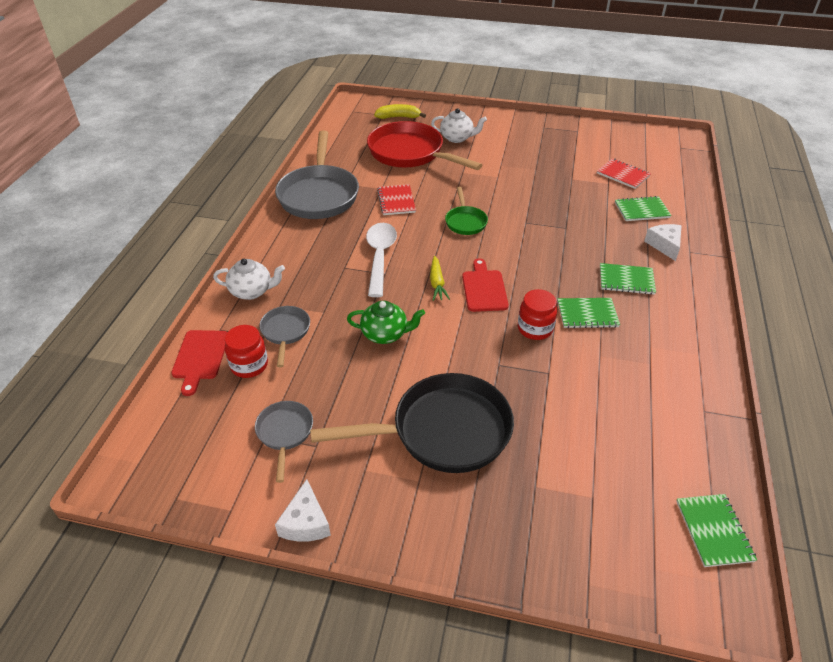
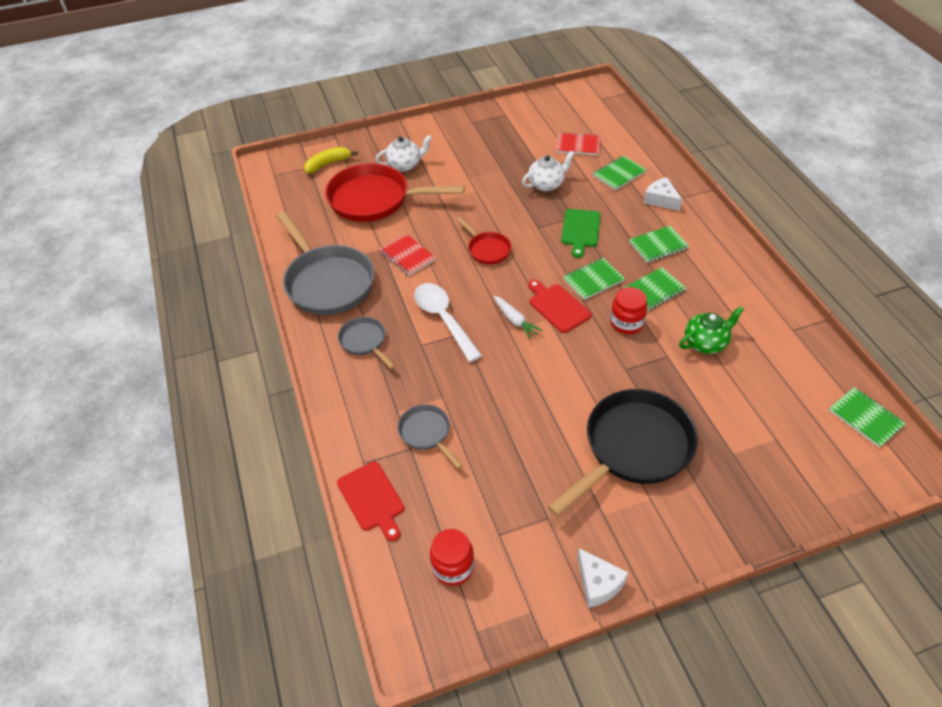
camera: 30 degrees left, 5 degrees up
(249, 365) = (424, 481): red jar -> red jar (453, 567)
(252, 291) = (358, 411): white teapot -> white teapot (546, 184)
(285, 433) = (513, 522): grey pan -> grey pan (364, 342)
(385, 334) = (514, 390): green teapot -> green teapot (706, 343)
(437, 283) = (515, 320): yellow carrot -> white carrot
(465, 222) = (487, 249): green pan -> red pan
(537, 282) = (593, 280): none -> green notebook
(562, 239) = (580, 230): none -> green cutting board

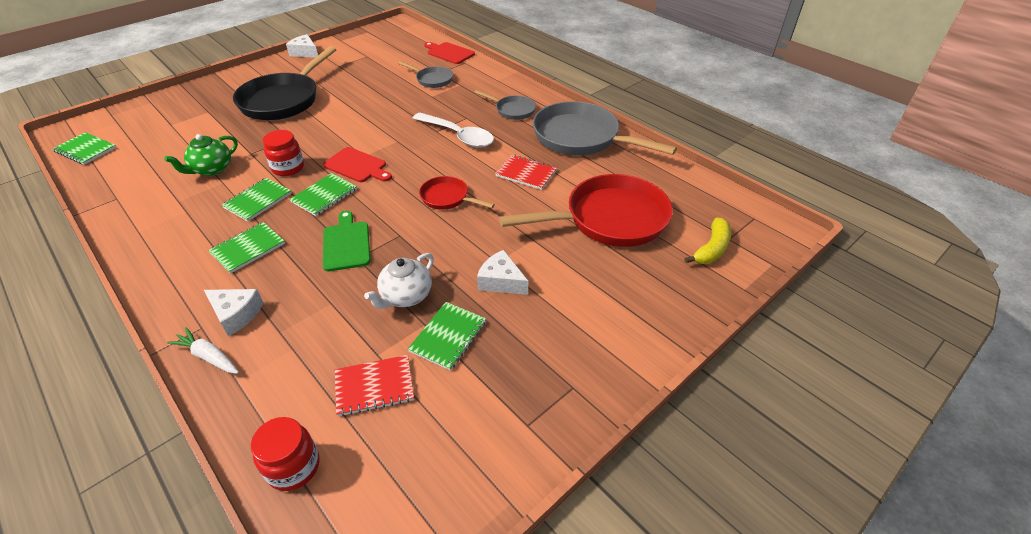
camera: 155 degrees right, 5 degrees down
(405, 165) = (614, 274): white teapot -> none
(453, 567) = (388, 43): red jar -> red jar (293, 467)
(480, 178) = (501, 281): none -> white cheese
(515, 320) = (394, 148): white carrot -> white carrot (208, 357)
(619, 174) = (299, 344): green notebook -> green notebook (448, 336)

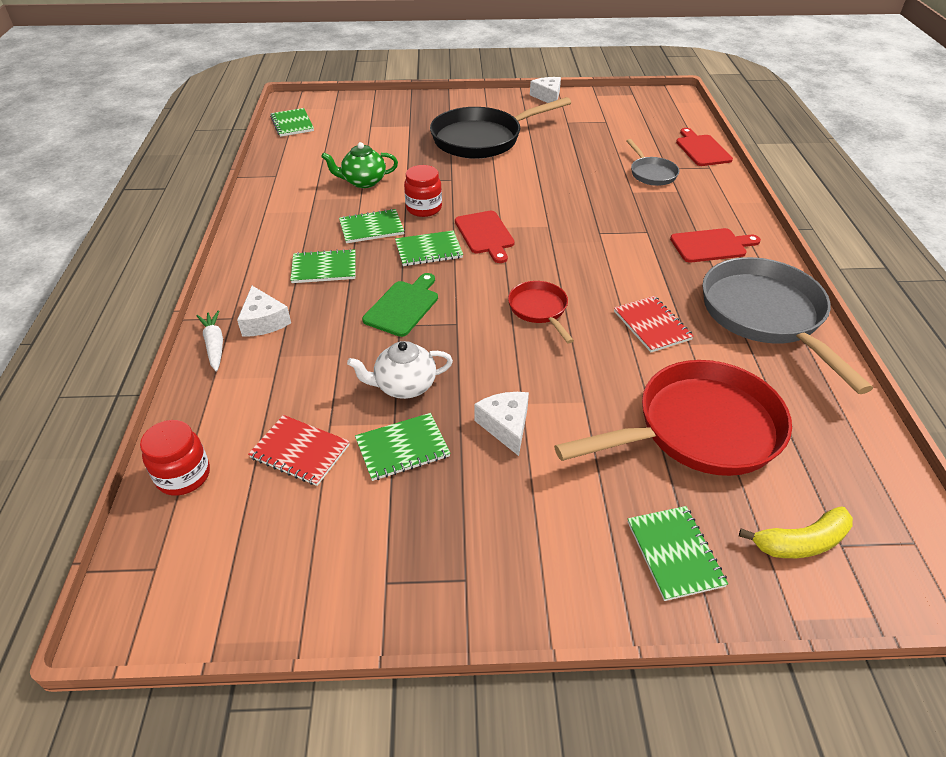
camera: 40 degrees right, 0 degrees up
(458, 136) = (617, 248): white spoon -> none
(513, 110) = (711, 246): grey pan -> red cutting board
(609, 219) = (699, 429): red pan -> red pan turned 45 degrees counterclockwise
(664, 293) = (675, 553): none -> green notebook

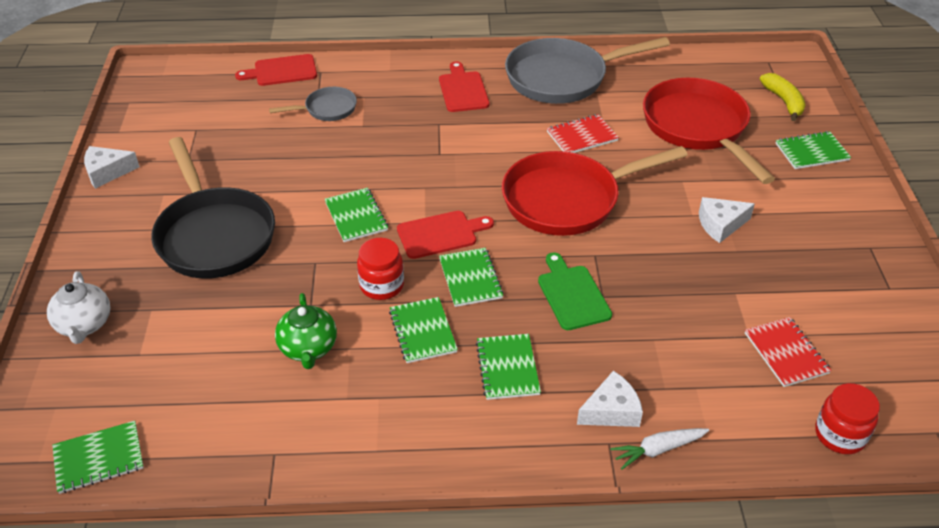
camera: 90 degrees left, 0 degrees up
(300, 451) = (786, 353): red notebook -> red notebook turned 45 degrees counterclockwise
(402, 448) = (762, 285): green notebook -> green notebook (356, 216)
(403, 306) = (572, 294): green cutting board -> green cutting board turned 45 degrees clockwise
(404, 386) = (688, 288): white teapot -> white teapot (84, 325)
(539, 310) = (567, 200): red pan -> red pan, size x2.02

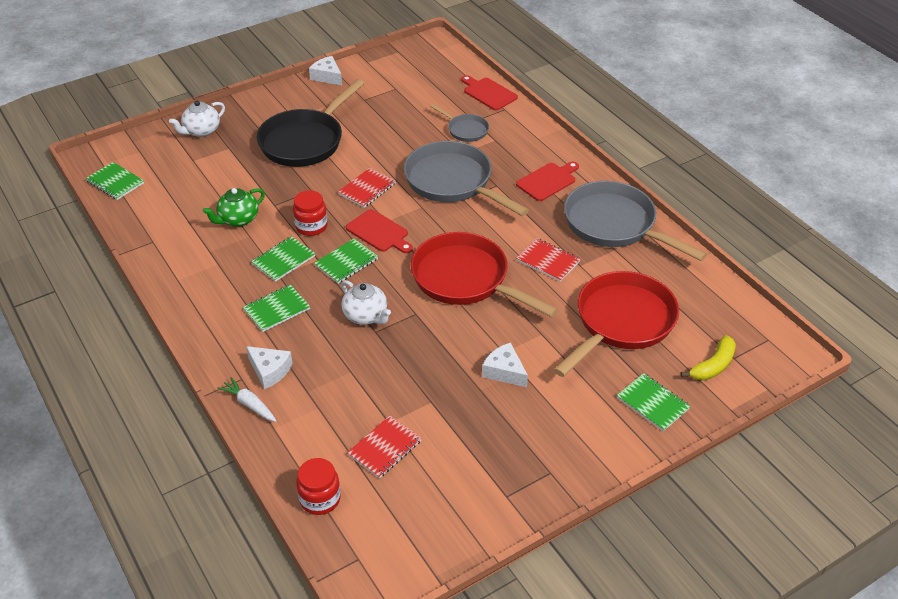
camera: 60 degrees right, 0 degrees up
(356, 216) = (367, 189): green notebook -> red notebook
(405, 150) = (452, 182): none -> grey pan
(572, 294) = (366, 316): green cutting board -> white teapot

